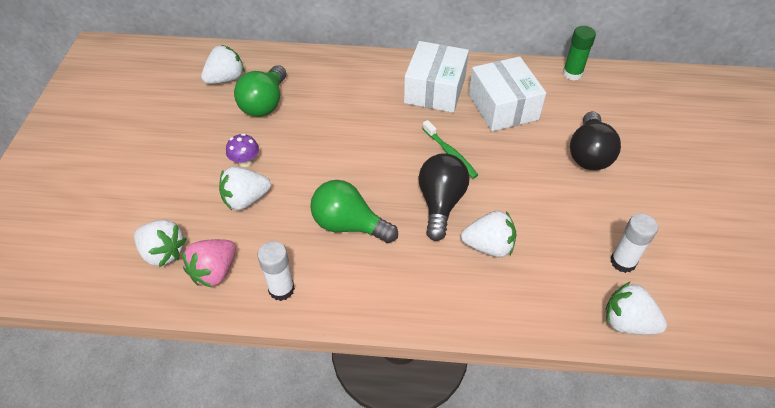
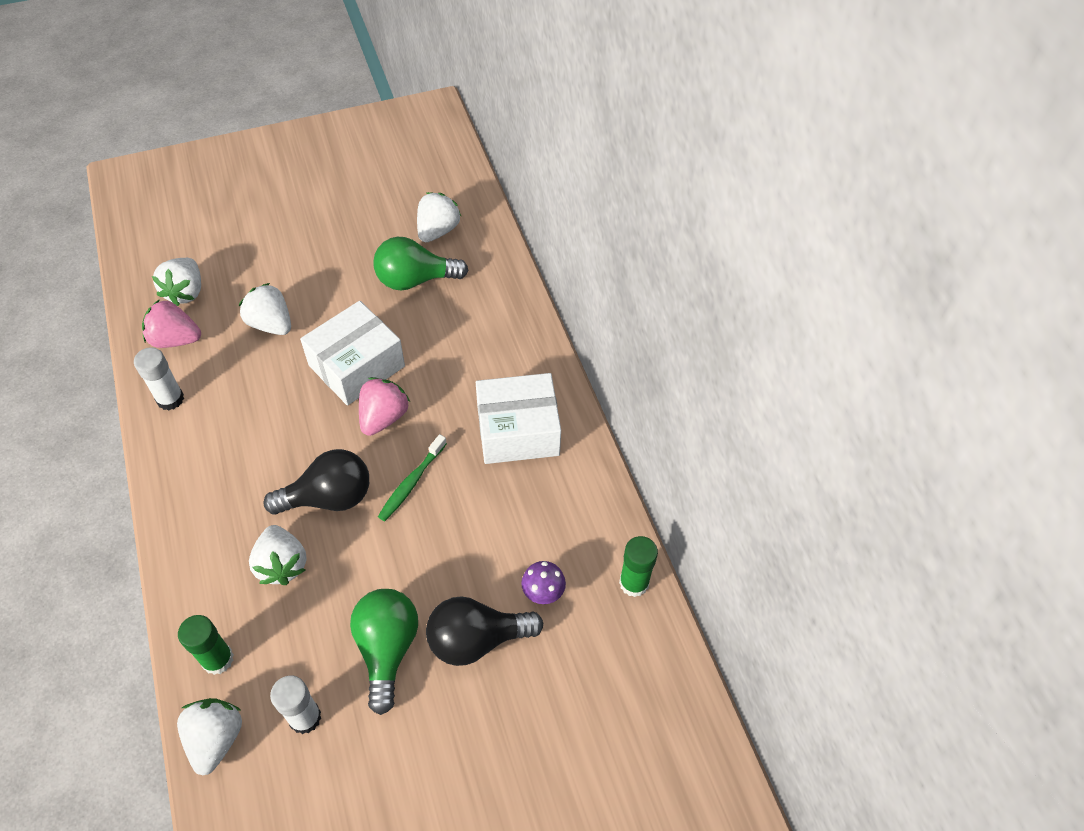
camera: 65 degrees right, 5 degrees up
(226, 79) = (438, 231): white strawberry -> white strawberry turned 90 degrees counterclockwise
(245, 161) = (322, 301): purple mushroom -> purple mushroom (543, 592)
(349, 225) = (268, 423): green light bulb -> green light bulb (387, 649)
(384, 154) = (383, 417): none -> pink strawberry
(503, 107) = (522, 515): white box -> white box (357, 366)
(558, 307) = (217, 659): none -> green glue stick

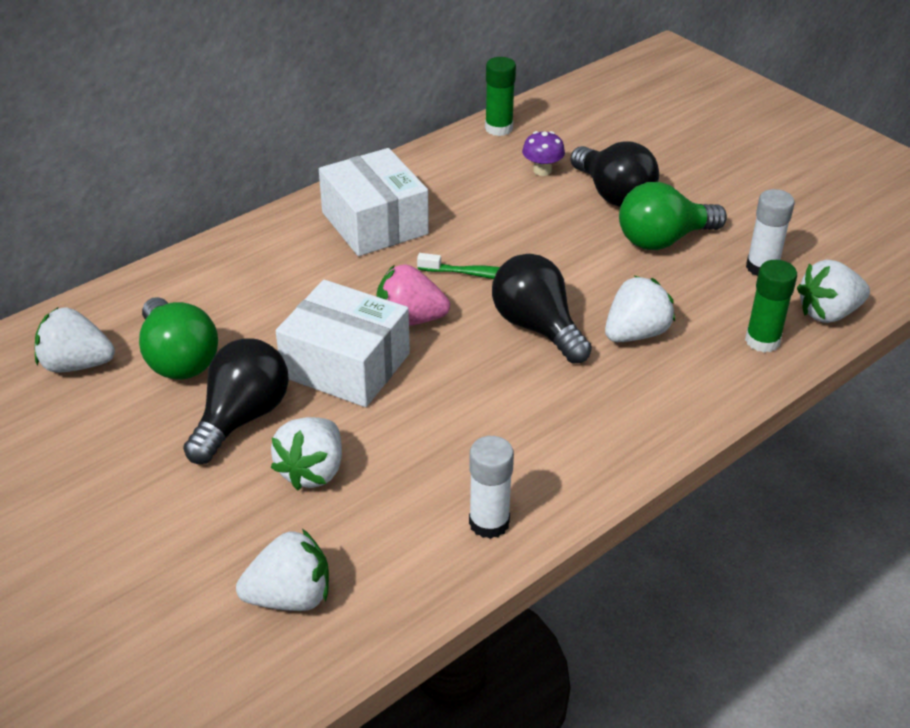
camera: 110 degrees left, 15 degrees down
(175, 339) = (386, 566): pink strawberry -> none
(339, 300) = (242, 418): none -> black light bulb

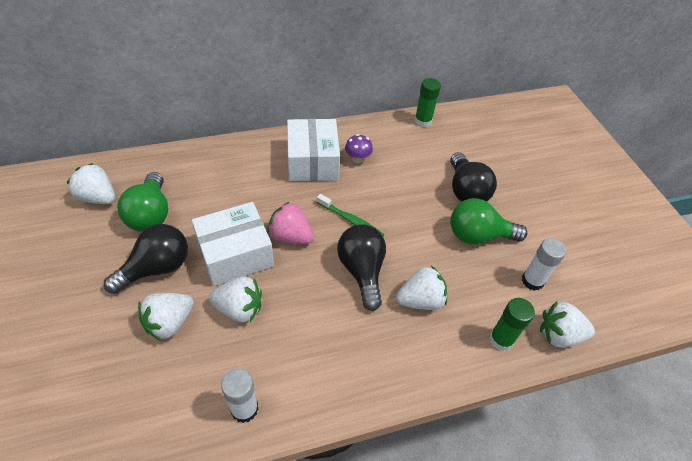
camera: 20 degrees right, 10 degrees up
(290, 597) = (98, 411): white strawberry -> white strawberry (239, 309)
(346, 365) = (235, 254): white box -> white box turned 75 degrees counterclockwise
(542, 170) = (431, 159): purple mushroom -> purple mushroom (357, 159)

